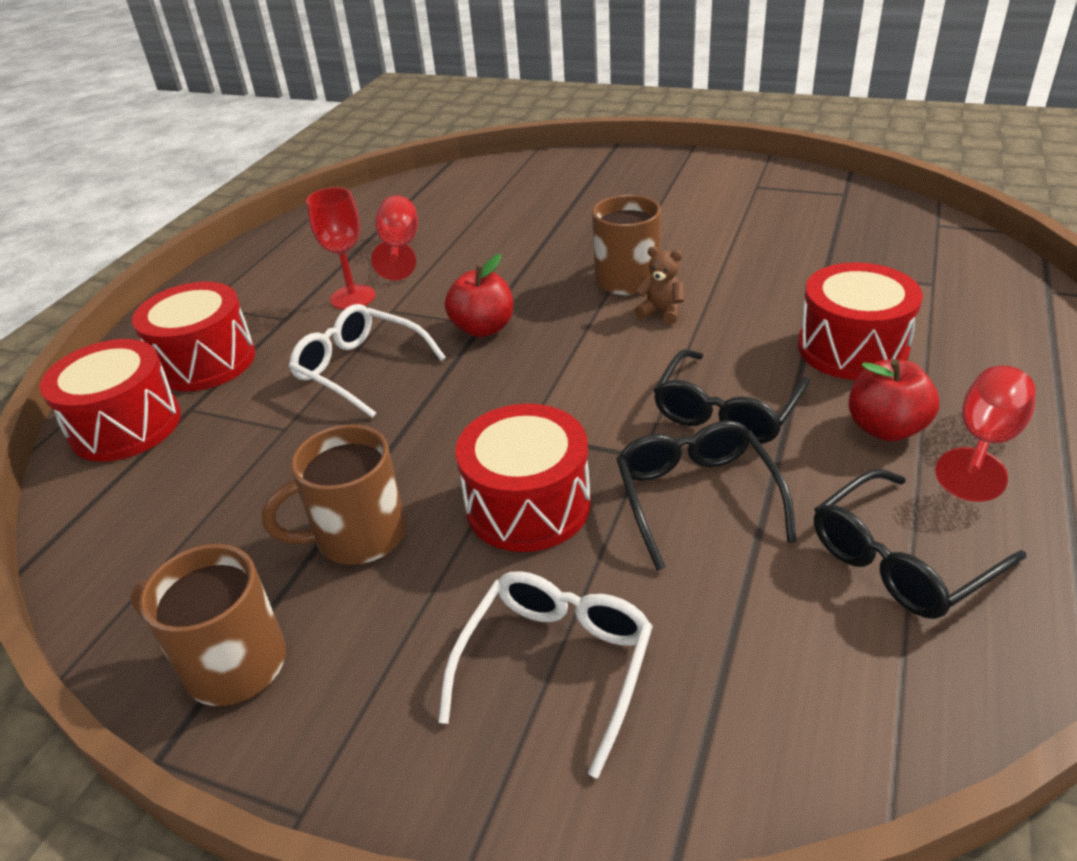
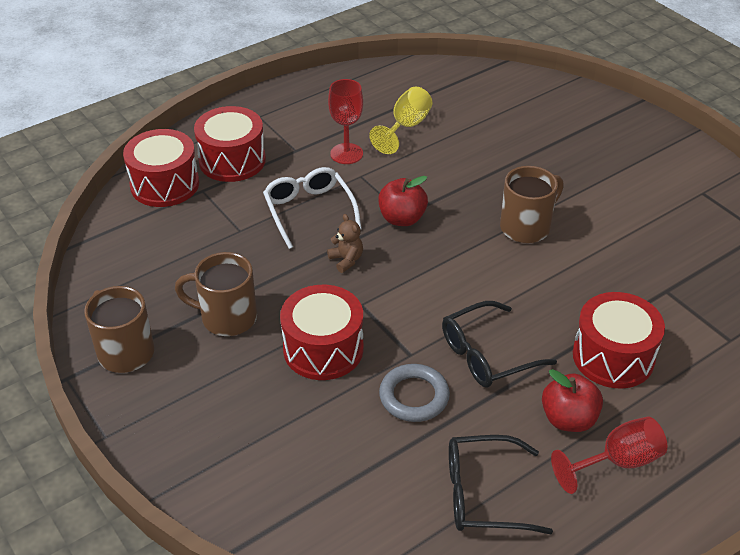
camera: 30 degrees right, 5 degrees up
(399, 248) = (406, 127): red goblet -> yellow goblet
(555, 666) = (260, 439): white glasses -> none
(661, 312) = (521, 264): brown teddy bear -> brown teddy bear (346, 260)
(696, 498) = (414, 396): black glasses -> grey ring

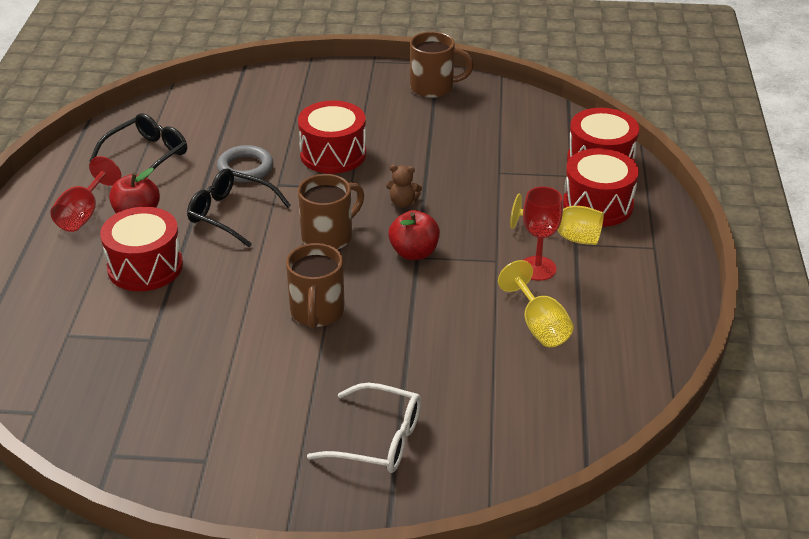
camera: 130 degrees right, 5 degrees down
(226, 317) = (413, 131): brown mug -> brown mug (329, 236)
(291, 158) = (566, 236): none -> yellow goblet
(309, 211) = (482, 212): white glasses -> white glasses (378, 440)
(487, 354) = (231, 214): black glasses -> black glasses turned 75 degrees counterclockwise

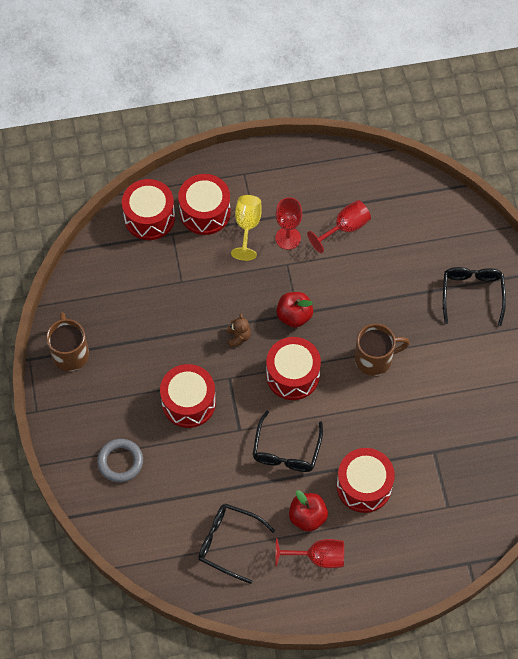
camera: 105 degrees left, 25 degrees up
(245, 168) = (225, 461): grey ring -> grey ring (120, 462)
(329, 236) = (292, 375): brown mug -> red drum
(378, 440) = (472, 294): white glasses -> black glasses
(539, 325) = (345, 228): yellow goblet -> red goblet

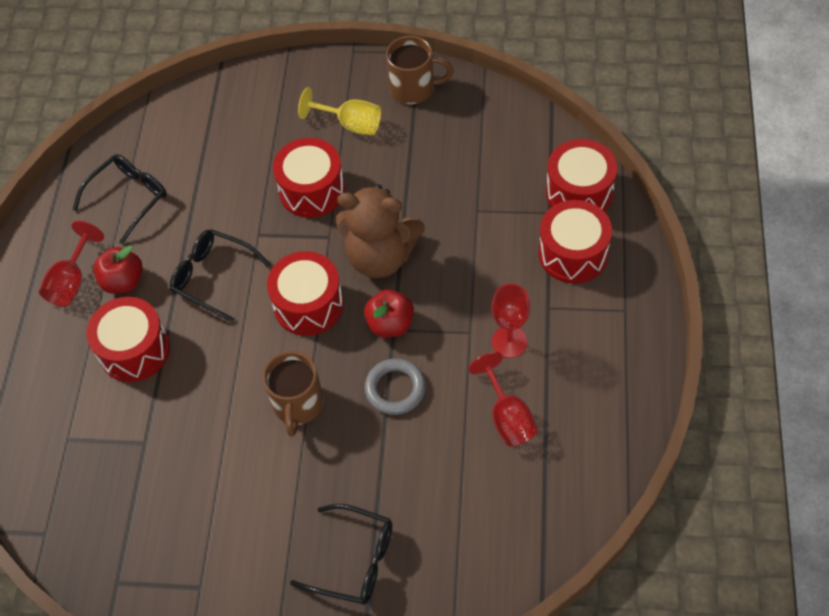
camera: 110 degrees right, 5 degrees down
(120, 462) = (264, 115): grey ring -> grey ring (395, 389)
(238, 337) = (380, 256): brown teddy bear -> brown teddy bear, size x2.48
(247, 226) = (539, 297): yellow goblet -> yellow goblet (350, 124)

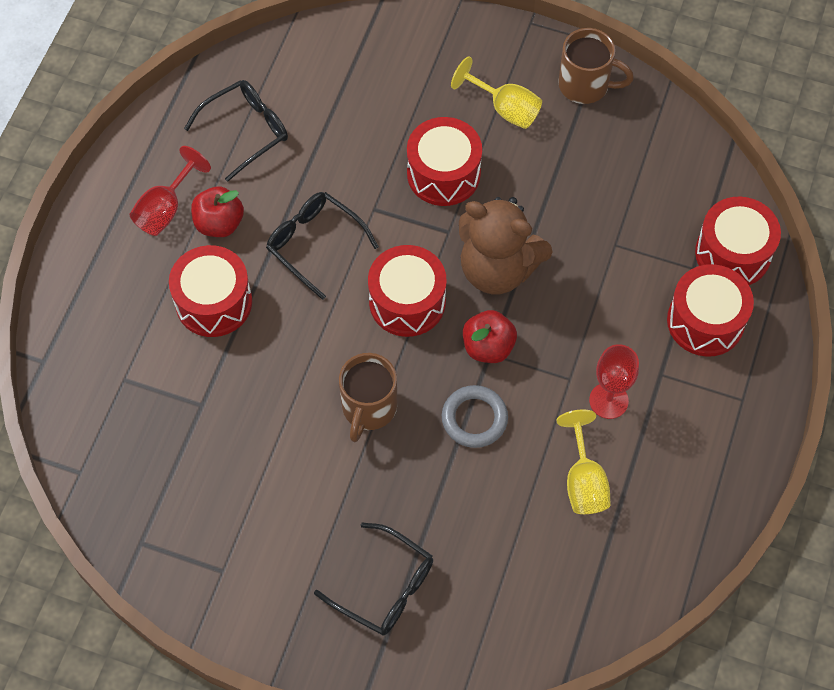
camera: 10 degrees right, 5 degrees up
(507, 416) = (583, 481): red goblet -> yellow goblet

